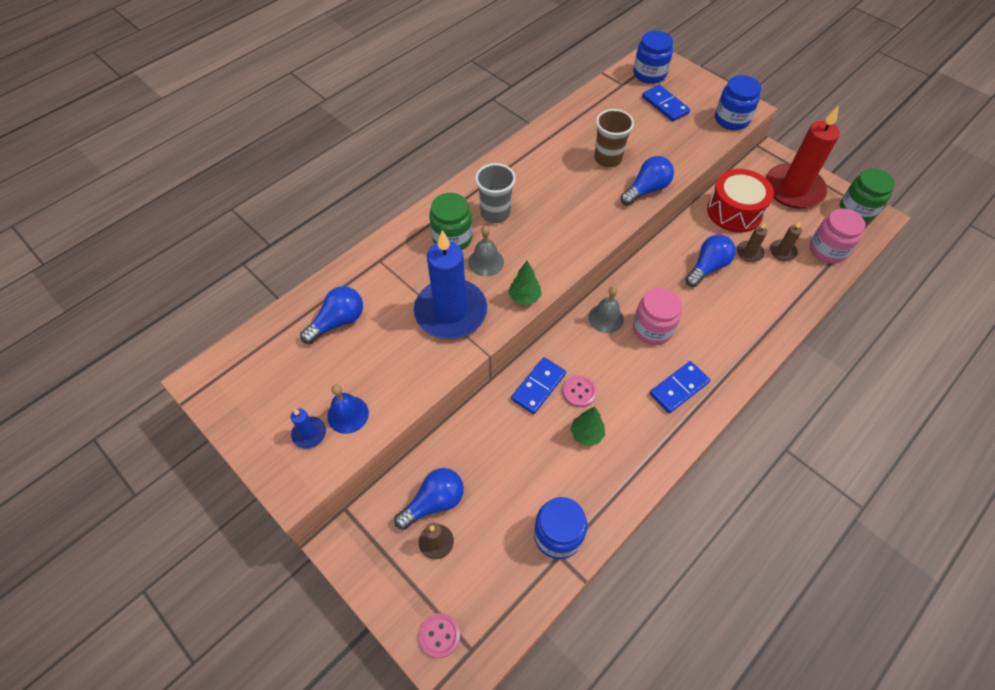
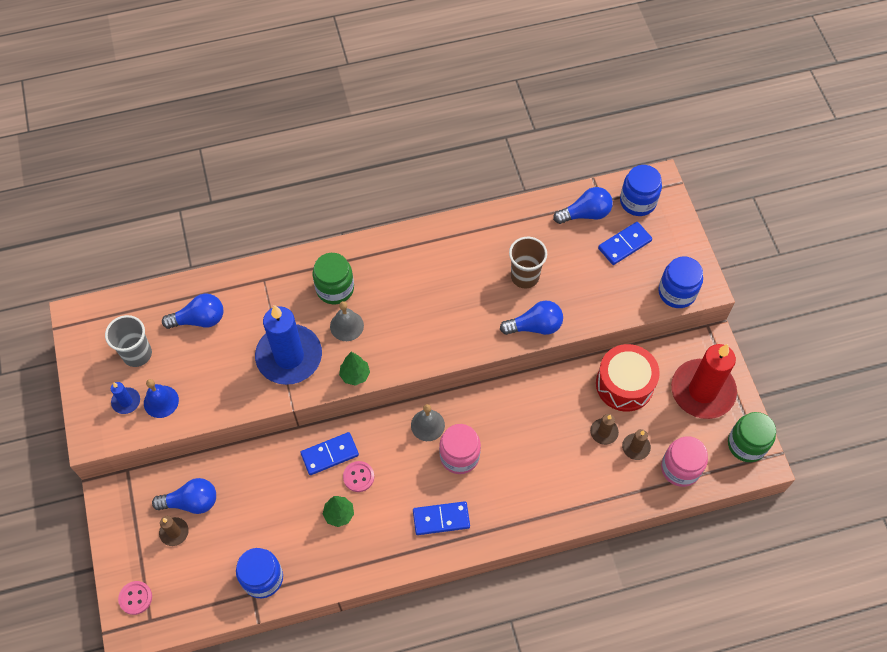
camera: 30 degrees right, 5 degrees up
(495, 213) = (386, 283): grey cup -> grey cup (137, 354)
(665, 105) = (624, 244): blue domino -> blue domino turned 60 degrees clockwise
(707, 267) = (553, 426): blue light bulb -> blue light bulb (585, 214)

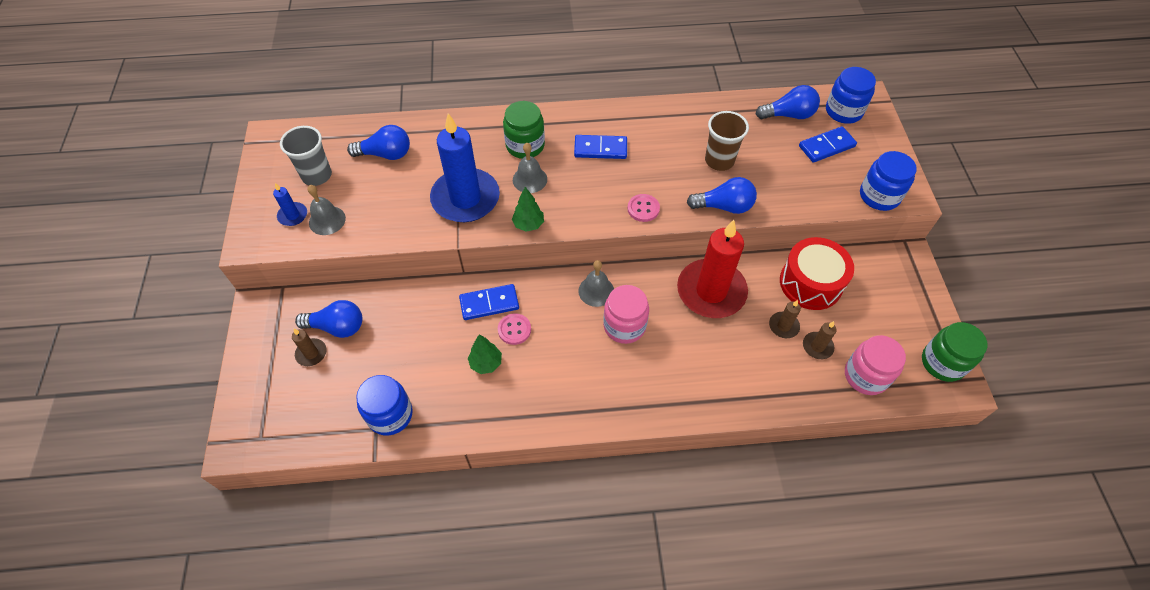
camera: 10 degrees right, 5 degrees down
(135, 598) = (252, 412): pink button -> pink button (643, 209)
(161, 401) = (327, 220): blue bell -> grey bell
(441, 519) = (594, 386): blue domino -> blue domino (600, 149)
(702, 391) = (895, 302): red candle -> red candle (711, 291)

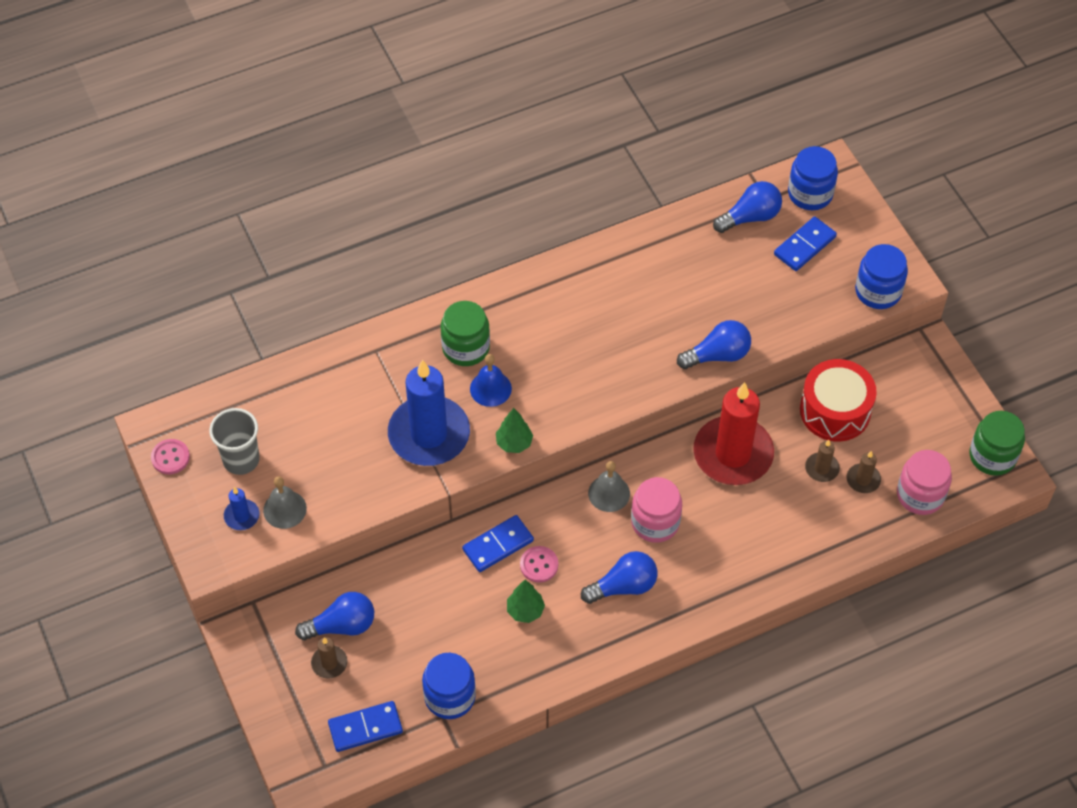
camera: 20 degrees left, 0 degrees up
(386, 154) = (308, 408): blue light bulb -> blue light bulb (623, 586)
(529, 179) = (490, 388): grey bell -> blue bell
(600, 149) = (554, 326): blue domino -> blue domino (365, 728)
(643, 209) = (631, 385): pink button -> pink button (170, 457)
(719, 160) = (693, 300): brown cup -> none

